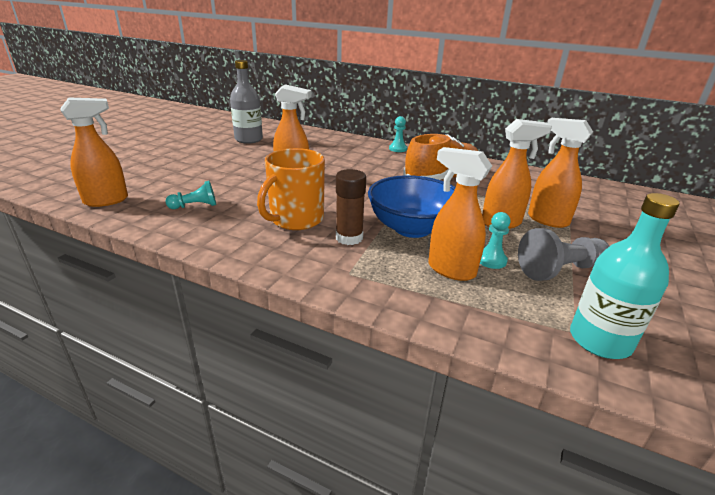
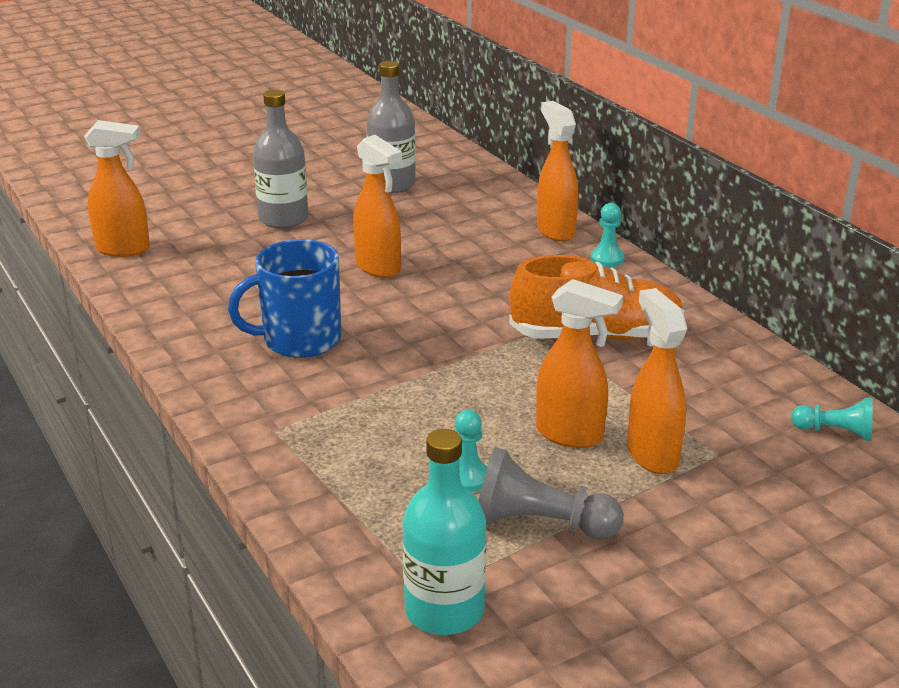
camera: 35 degrees right, 0 degrees up
(195, 206) = (207, 285): turquoise pawn -> turquoise pawn (835, 432)
(204, 164) = (283, 219): none -> grey bottle
(296, 219) = (300, 340): orange mug -> blue mug
(349, 238) = (331, 386): brown glue stick -> none
(412, 228) = (429, 400): blue bowl -> none
(450, 270) = (396, 470): orange spray bottle -> orange spray bottle (555, 231)

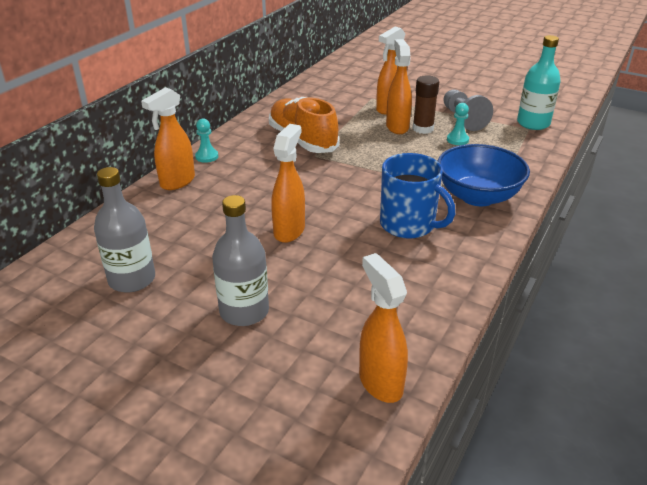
camera: 120 degrees left, 5 degrees up
(294, 417) = (477, 196): none -> blue bowl
(540, 459) = (423, 129): none -> brown glue stick
(835, 432) = (328, 81): turquoise pawn -> none

